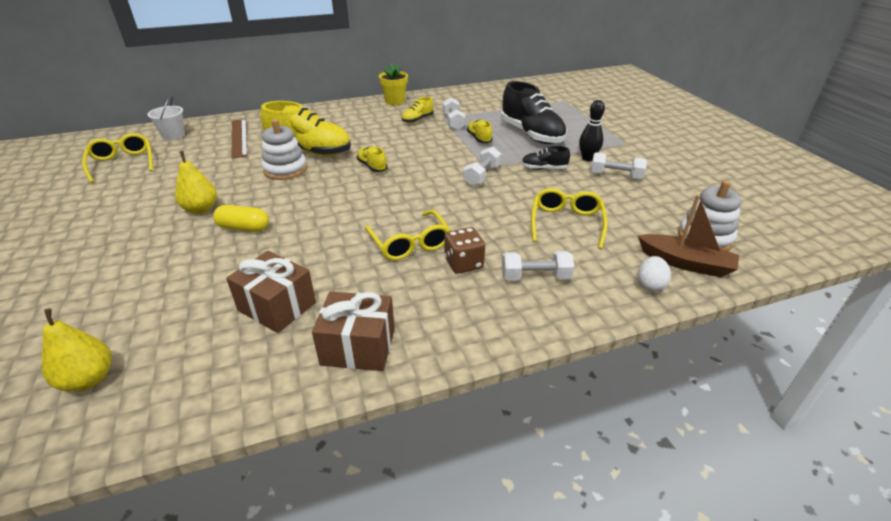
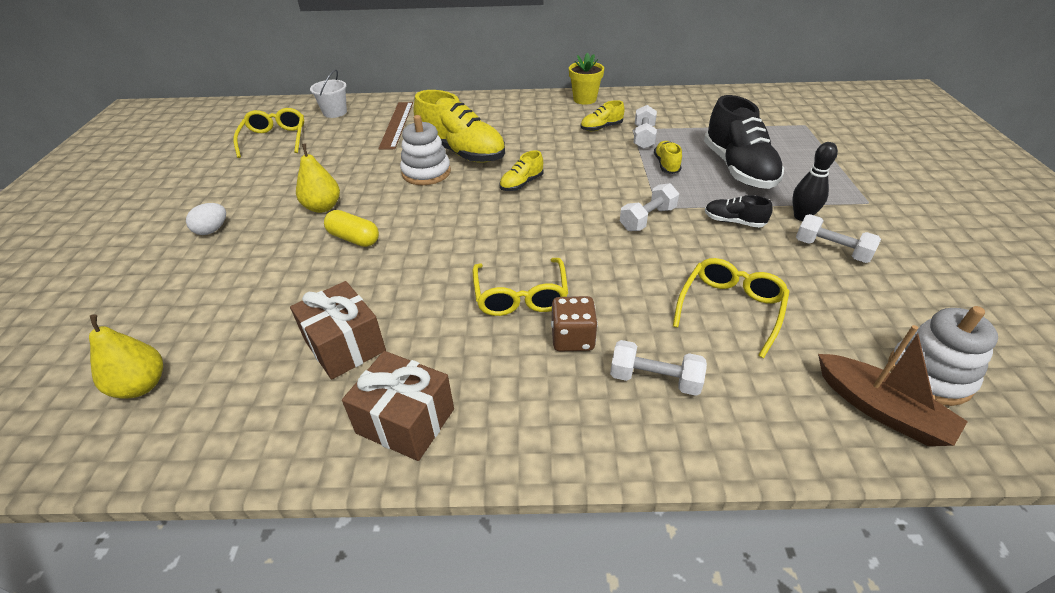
camera: 20 degrees right, 5 degrees up
(372, 166) = (521, 184): yellow shoe -> yellow shoe turned 120 degrees counterclockwise
(650, 285) = (810, 431): white egg -> white egg (212, 230)

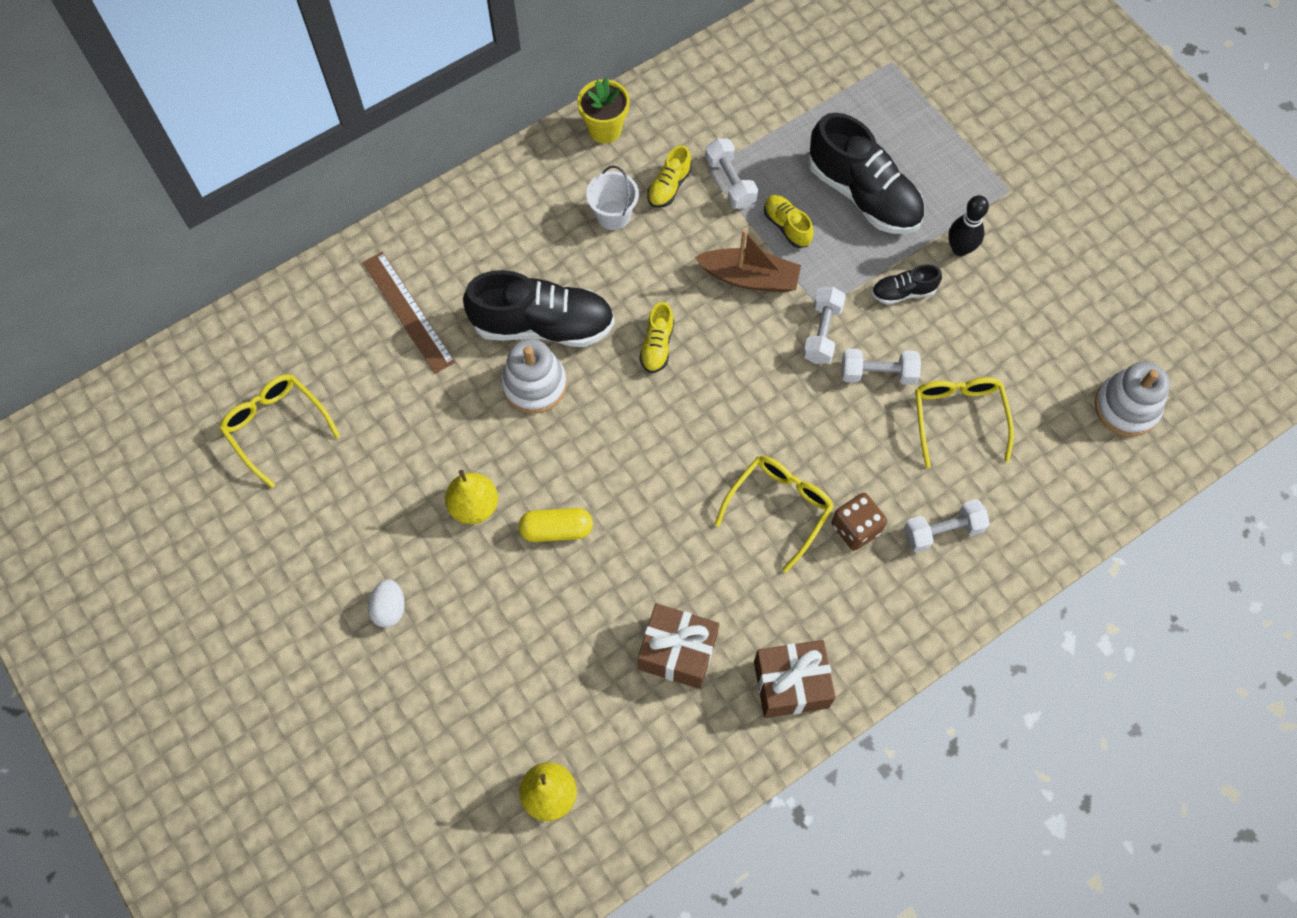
camera: 35 degrees left, 25 degrees up
(335, 112) = (295, 329): white bucket -> white bucket (613, 215)
(461, 152) = (542, 325): yellow shoe -> black shoe
(520, 296) = (779, 507): yellow glasses -> yellow glasses turned 105 degrees counterclockwise
(831, 250) = (1005, 288): white dumbbell -> white dumbbell (878, 374)
(881, 409) = (1106, 463): brown boat -> brown boat (749, 277)

